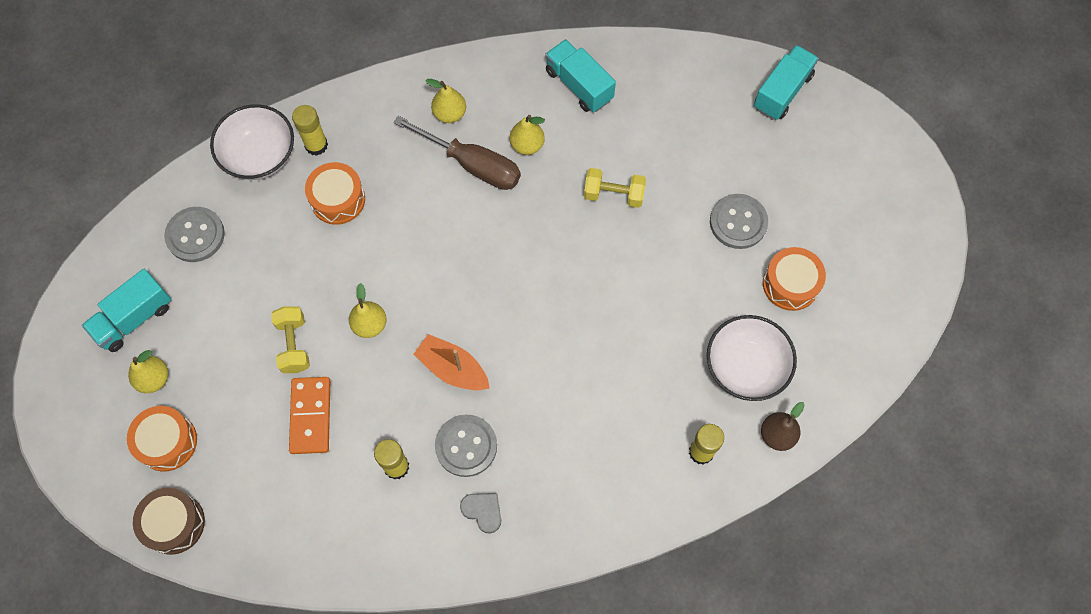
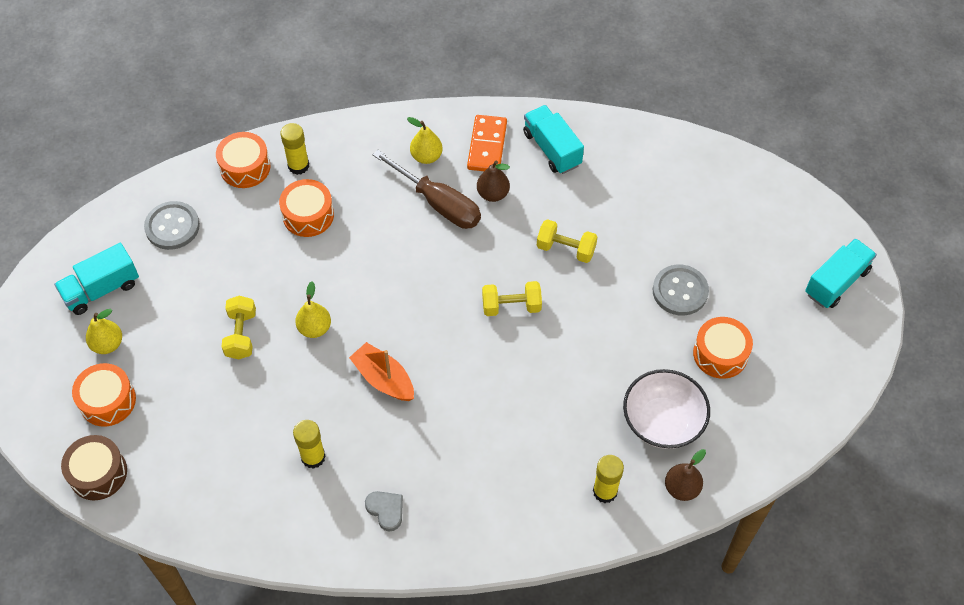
camera: 10 degrees right, 10 degrees down
(259, 156) = (245, 167): white bowl -> orange drum
(311, 416) = (243, 399): orange domino -> orange domino (487, 146)
(466, 446) = (382, 449): grey button -> none
(527, 145) = (493, 194): yellow pear -> brown pear
(569, 267) = (511, 306): none -> yellow dumbbell
(782, 91) = (744, 182): turquoise truck -> turquoise truck (836, 282)

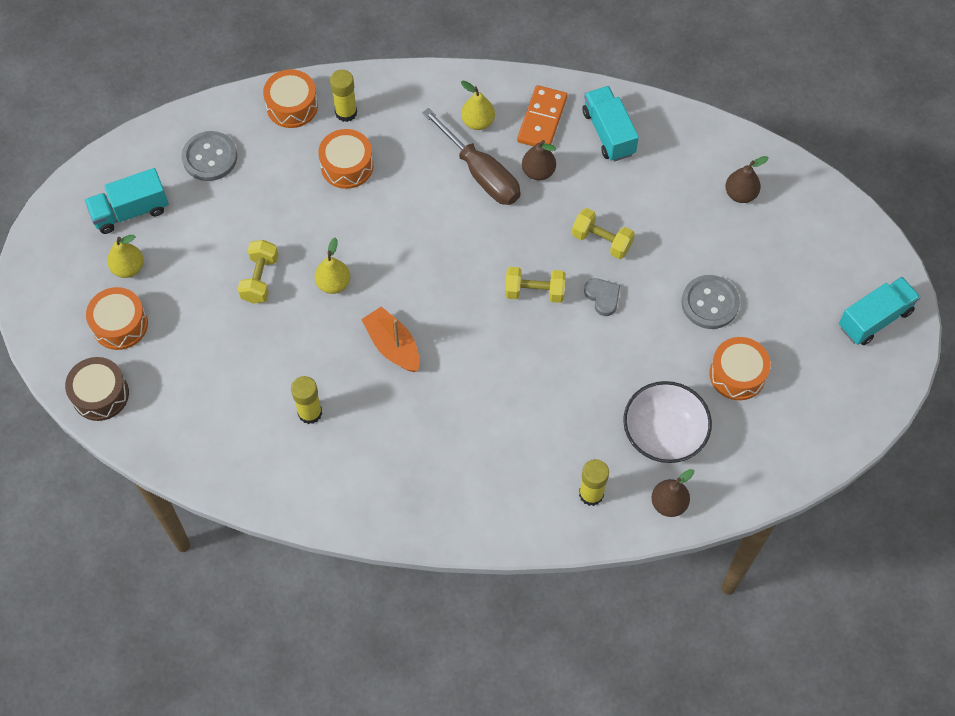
camera: 10 degrees right, 5 degrees up
(386, 510) = (371, 477): grey heart -> grey heart (602, 297)
(687, 186) = (740, 194): none -> brown pear

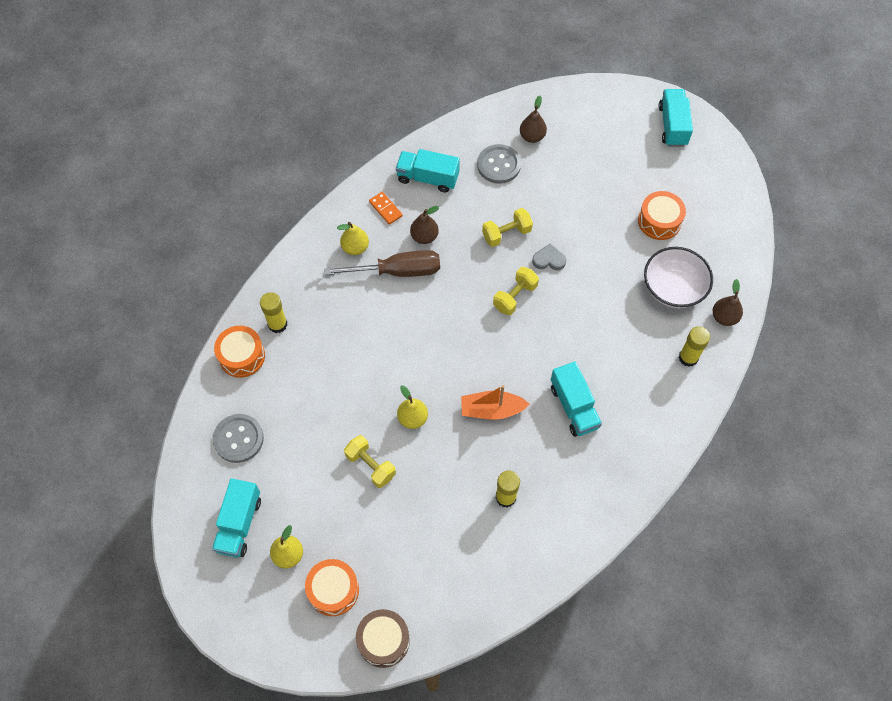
camera: 55 degrees left, 0 degrees up
(347, 166) = (323, 351): orange drum -> none
(451, 417) = (574, 407): none -> turquoise truck
(542, 119) = (385, 209): orange domino -> orange domino, size x0.62
(710, 303) = (598, 203): grey button -> grey button (498, 165)

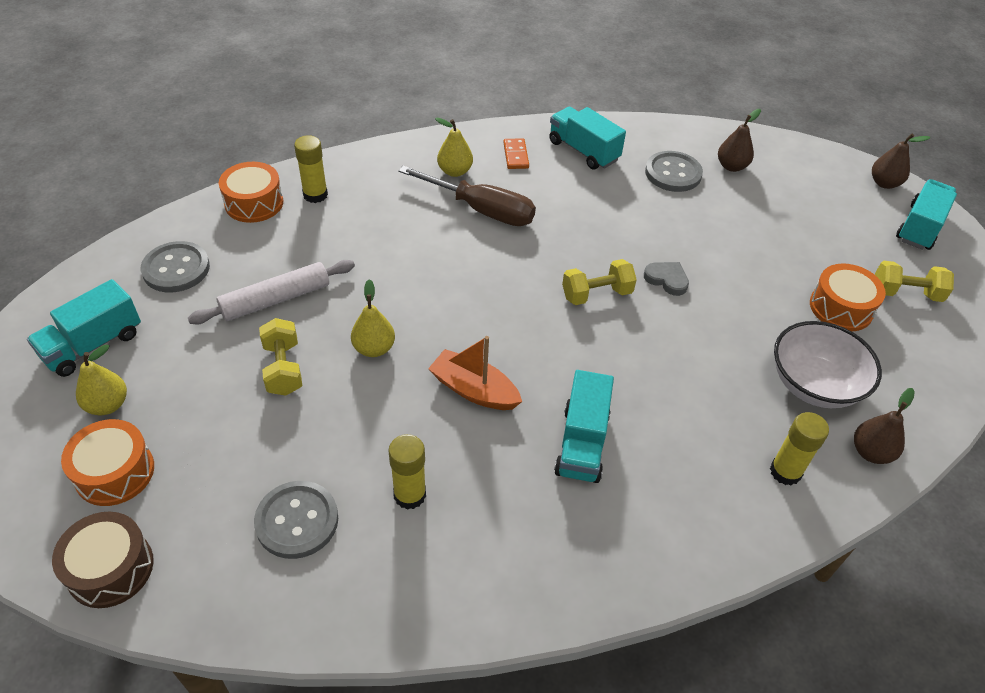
camera: 30 degrees right, 15 degrees down
(323, 421) = (276, 299): none -> white rolling pin
(424, 237) = (537, 195): brown pear -> brown pear (884, 183)
(458, 551) = (297, 521): none -> grey button
(506, 234) = (633, 234): yellow dumbbell -> yellow dumbbell (906, 293)

